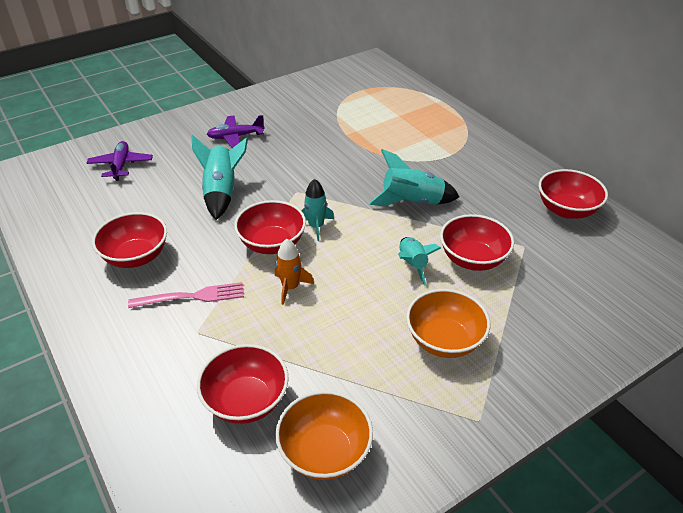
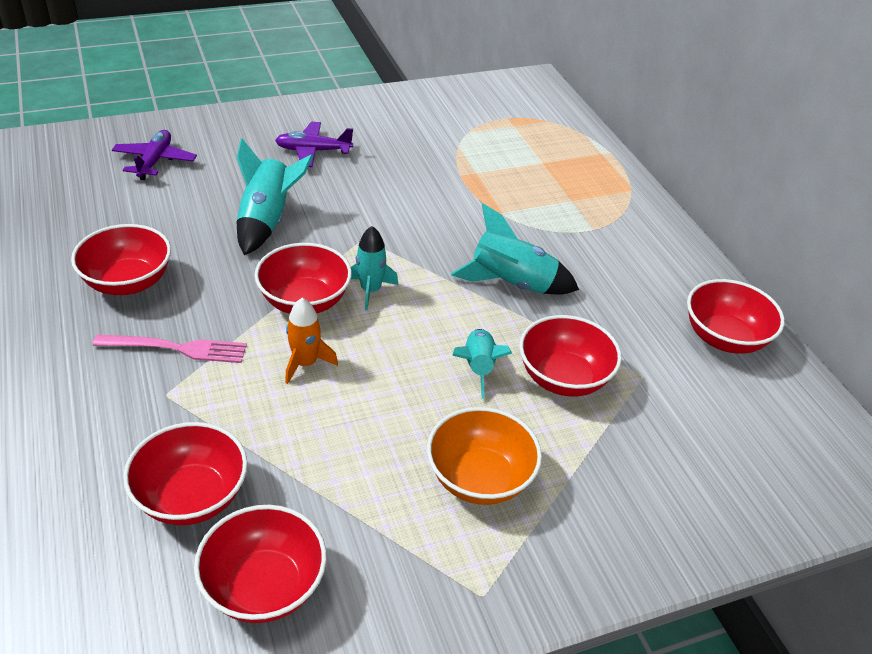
camera: 10 degrees right, 0 degrees up
(325, 451) = (264, 586): orange bowl -> red bowl

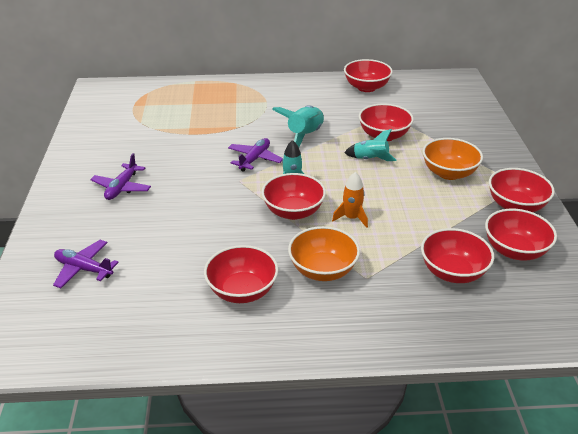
camera: 70 degrees left, 5 degrees down
(177, 348) = (323, 270): pink fork -> orange bowl
(267, 221) = (199, 218): turquoise rocket -> none
(406, 589) = (515, 206): none -> red bowl
(423, 244) = (255, 159): none -> purple plane

